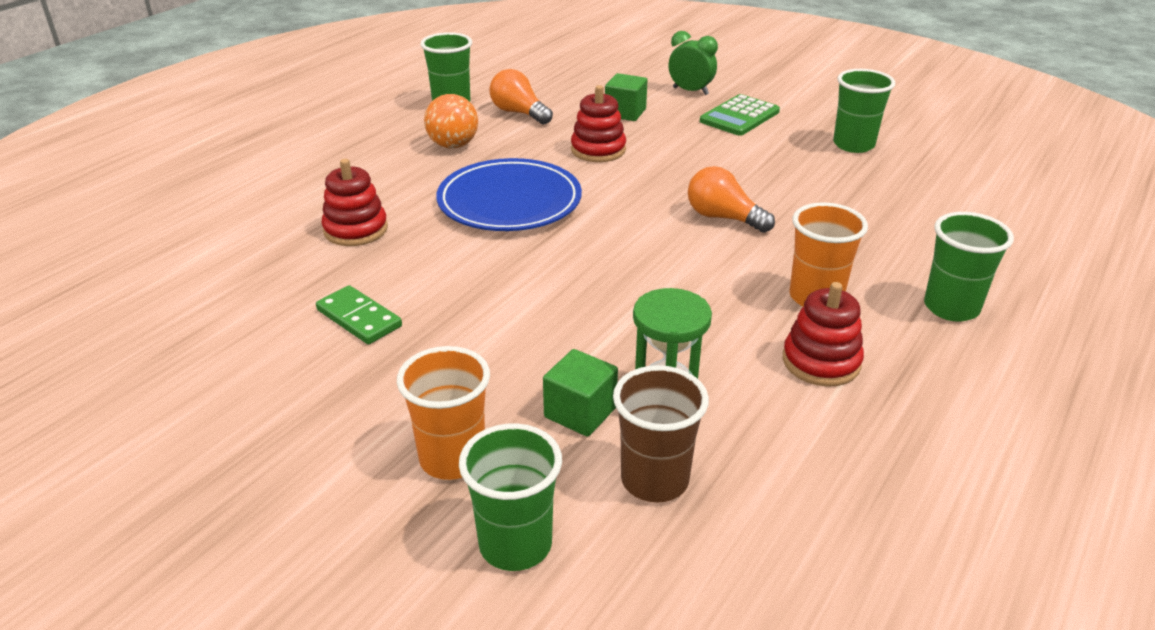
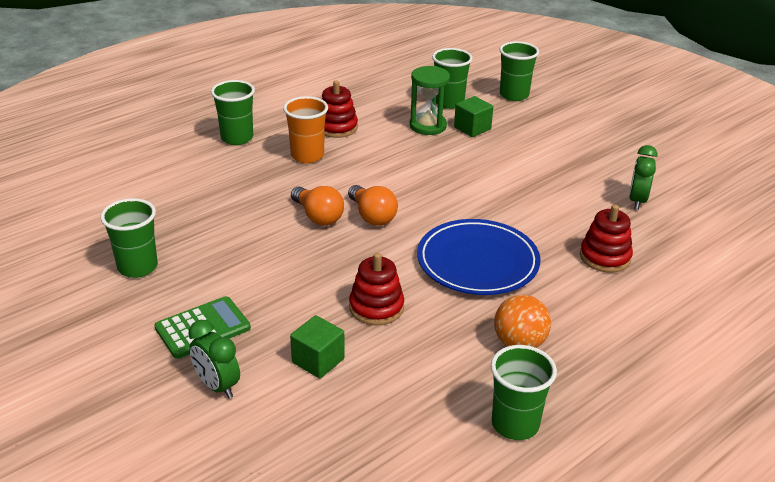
camera: 165 degrees left, 0 degrees up
(289, 314) = (637, 201): none -> green clock
(359, 318) = (591, 191): green domino -> none
(452, 459) = (537, 122): orange cup -> none
(519, 113) = (437, 386): orange light bulb -> orange light bulb (372, 216)
(654, 480) = (449, 102): brown cup -> green cup

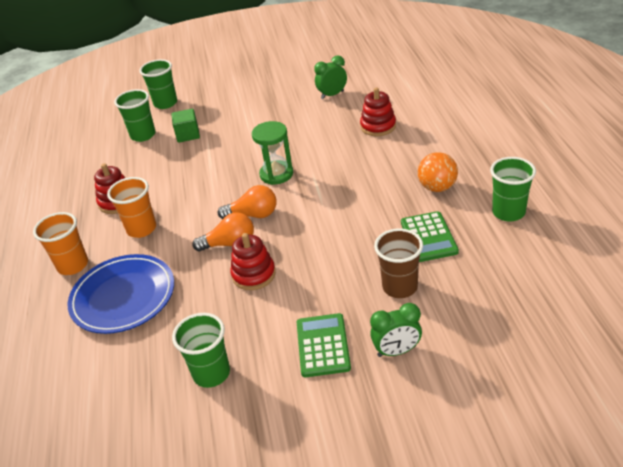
camera: 55 degrees left, 5 degrees up
(237, 138) = (73, 265): green cup -> orange cup
(318, 360) = (400, 287): green cube -> brown cup
(376, 307) = (361, 242): red stacking toy -> red stacking toy (253, 274)
(418, 361) = (428, 237): none -> green calculator
(428, 126) = (163, 154): green hourglass -> green hourglass (276, 174)
(477, 262) = (344, 180): blue plate -> blue plate (123, 297)
(637, 201) = (332, 95): green clock -> green clock turned 105 degrees clockwise

